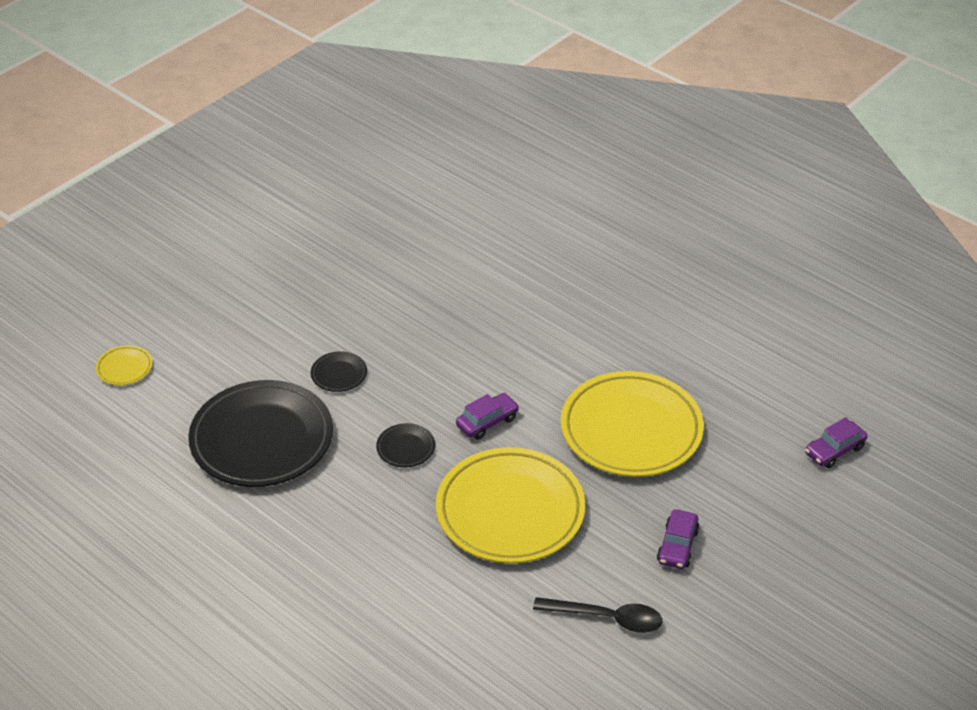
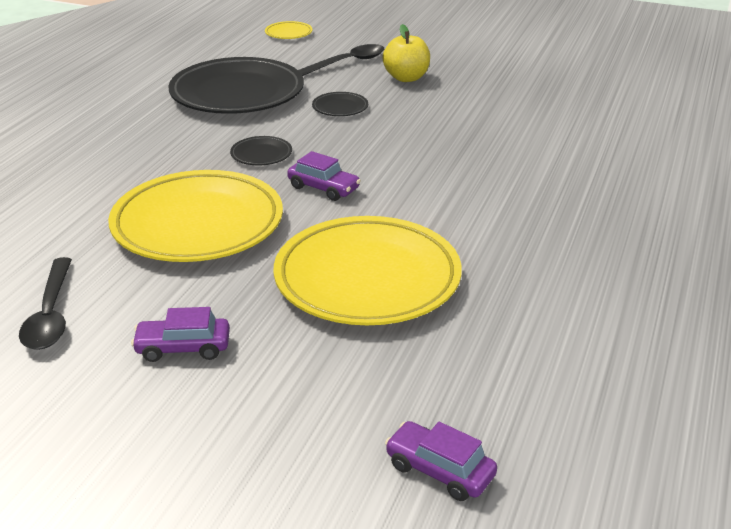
camera: 70 degrees right, 10 degrees down
(236, 343) = (347, 63): none -> black spoon
(300, 313) = (406, 78): none -> yellow apple

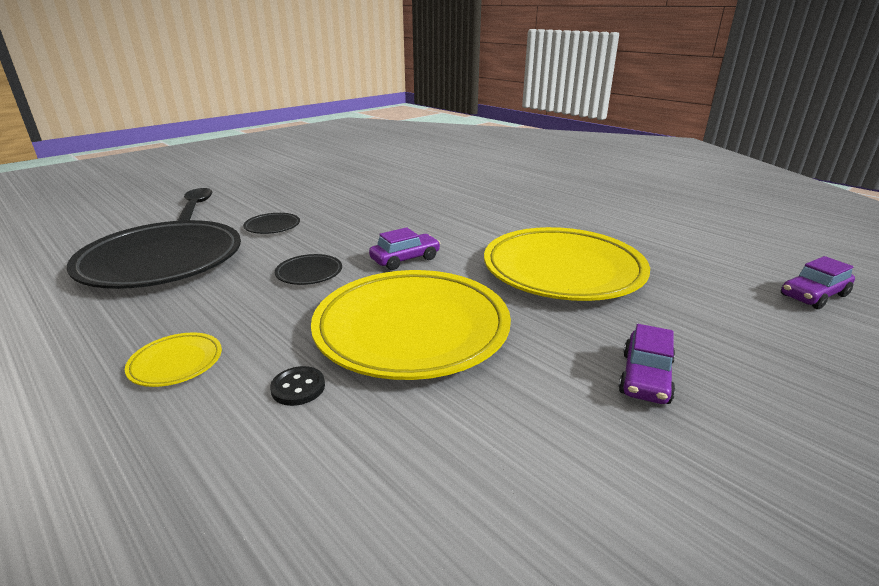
camera: 65 degrees left, 5 degrees down
(50, 314) = (546, 473): black spoon -> none
(101, 204) = (298, 387): none -> black button
(288, 33) = (82, 217): yellow plate -> yellow plate (176, 363)
(406, 78) = (262, 197): yellow apple -> none

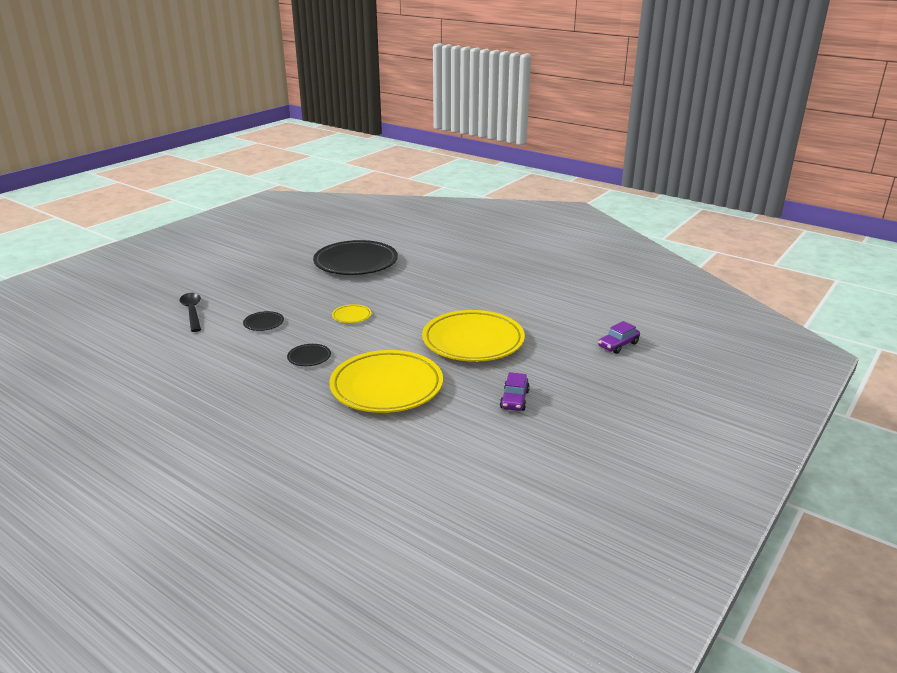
camera: 10 degrees left, 0 degrees up
(162, 261) = (202, 358): black plate -> black plate (356, 263)
(176, 363) = (260, 418): yellow plate -> yellow plate (351, 316)
(298, 387) = (335, 422): black button -> none
(405, 259) = (369, 342): purple car -> none

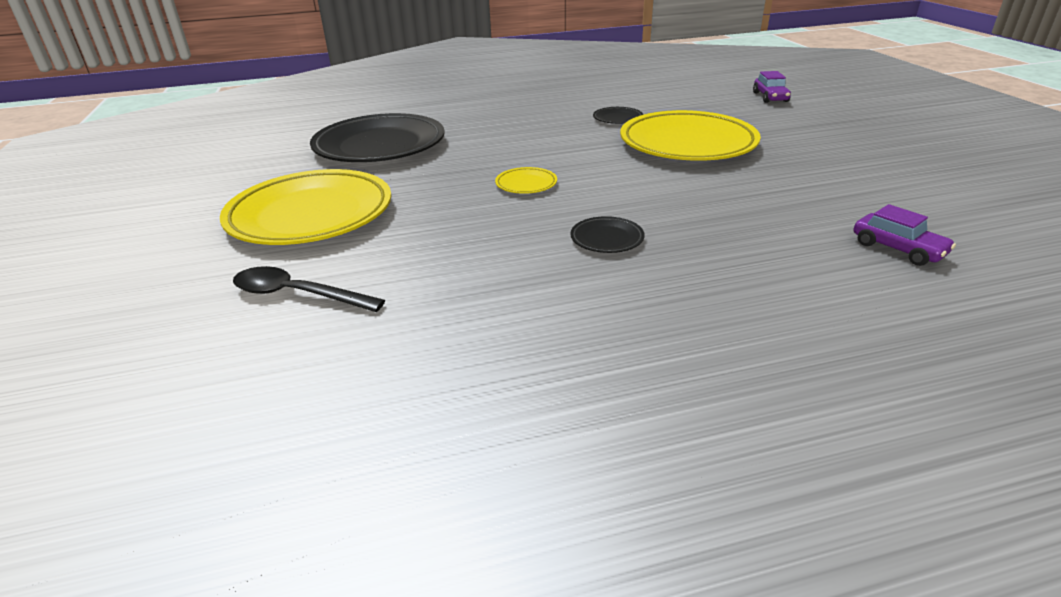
camera: 50 degrees left, 5 degrees up
(264, 323) = (448, 245): black plate -> black plate (617, 119)
(386, 387) = (750, 212): yellow plate -> yellow plate (311, 215)
(514, 400) = (844, 160): purple car -> purple car (898, 249)

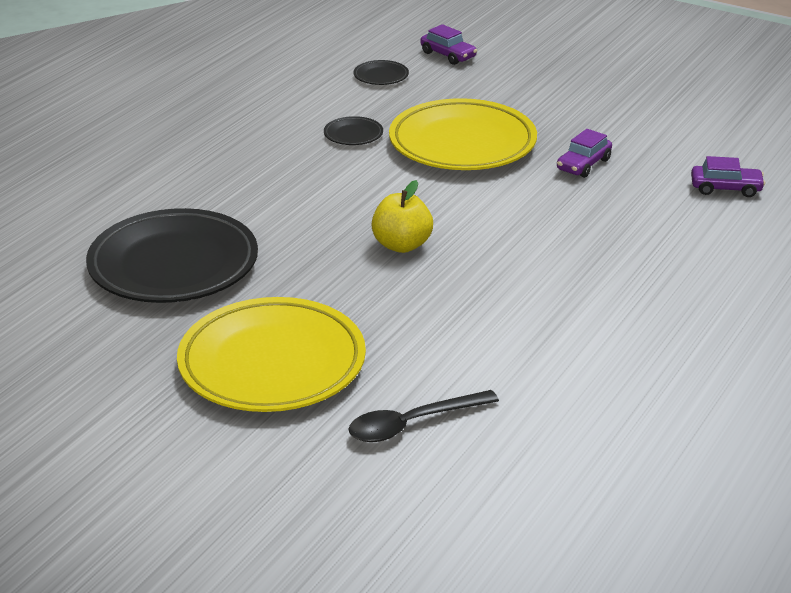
camera: 45 degrees left, 0 degrees up
(526, 184) = (402, 245): yellow plate -> yellow apple
(607, 239) = (547, 266): black plate -> black plate (381, 76)
(769, 185) = (583, 165): none -> purple car

